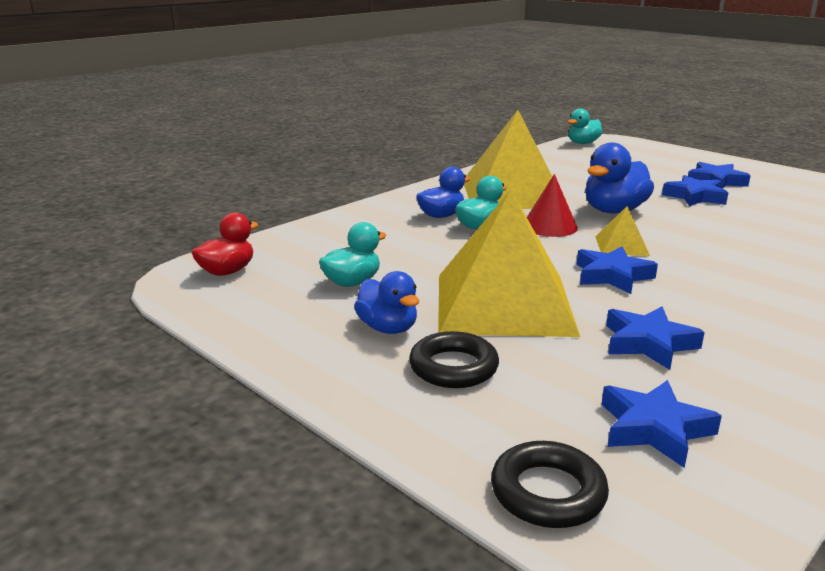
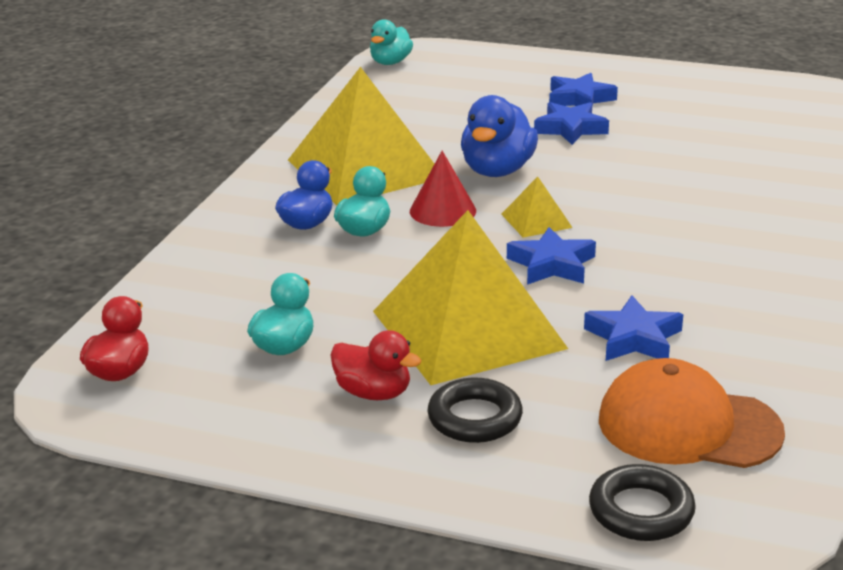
camera: 25 degrees left, 5 degrees up
(388, 328) = (374, 393): blue duck -> red duck
(654, 429) = (688, 426): blue star -> orange cap

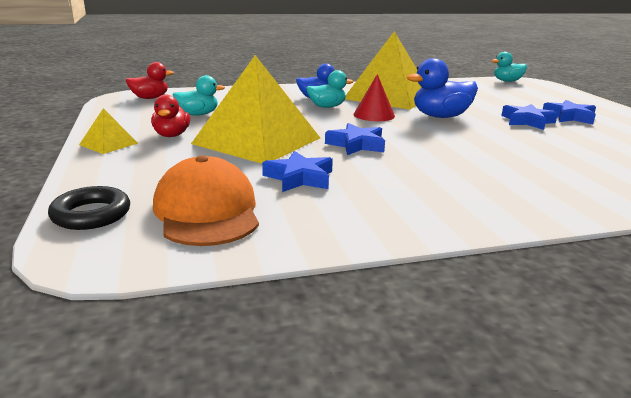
camera: 55 degrees right, 5 degrees down
(475, 418) = (166, 157): black ring -> none
(536, 220) = (401, 133): yellow pyramid -> yellow pyramid (108, 144)

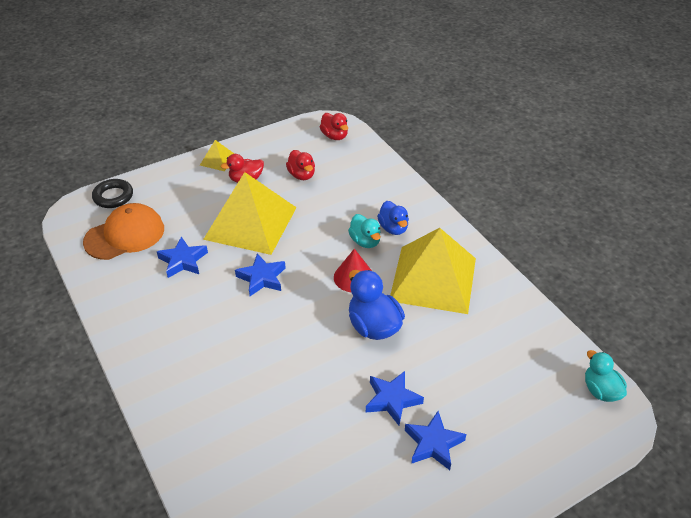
camera: 75 degrees right, 20 degrees up
(198, 114) = (301, 175): turquoise duck -> red duck

